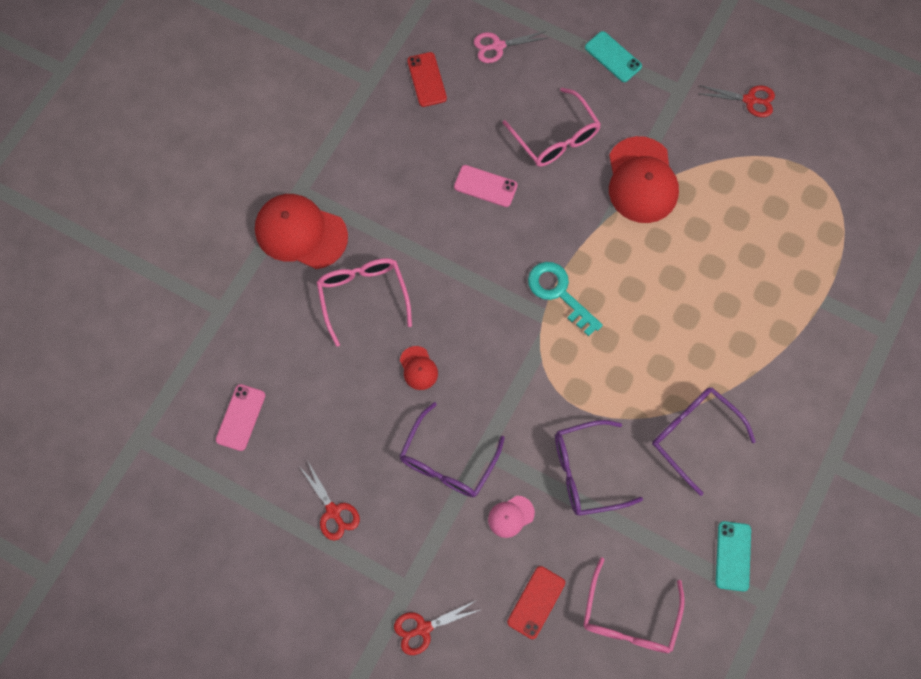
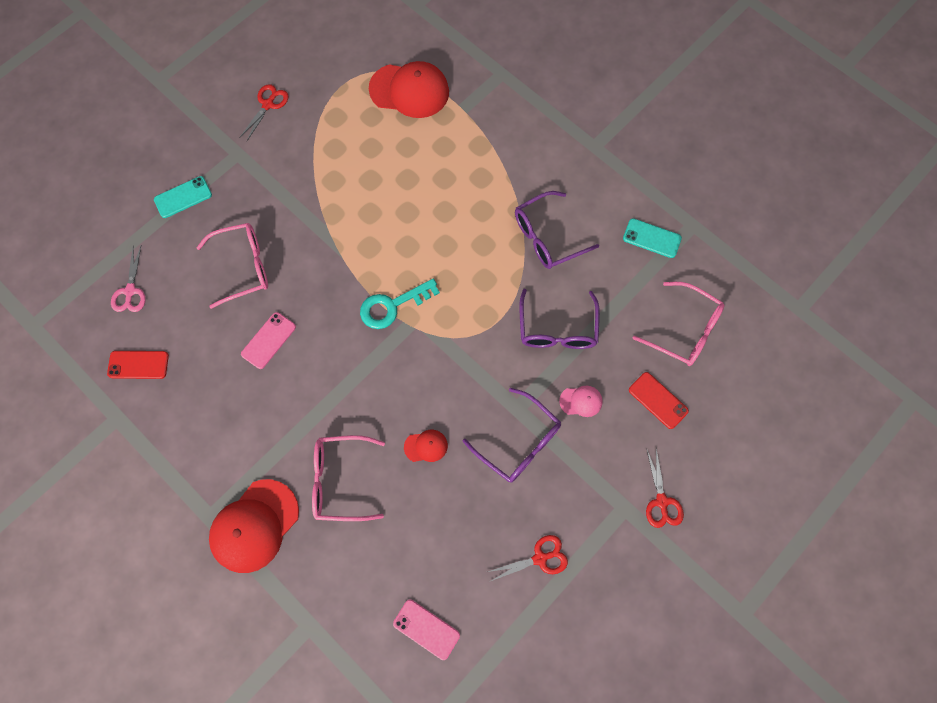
camera: 75 degrees left, 0 degrees up
(511, 516) = (581, 401): pink cap -> pink cap turned 75 degrees counterclockwise
(641, 180) = (311, 209): red cap -> red cap (409, 90)

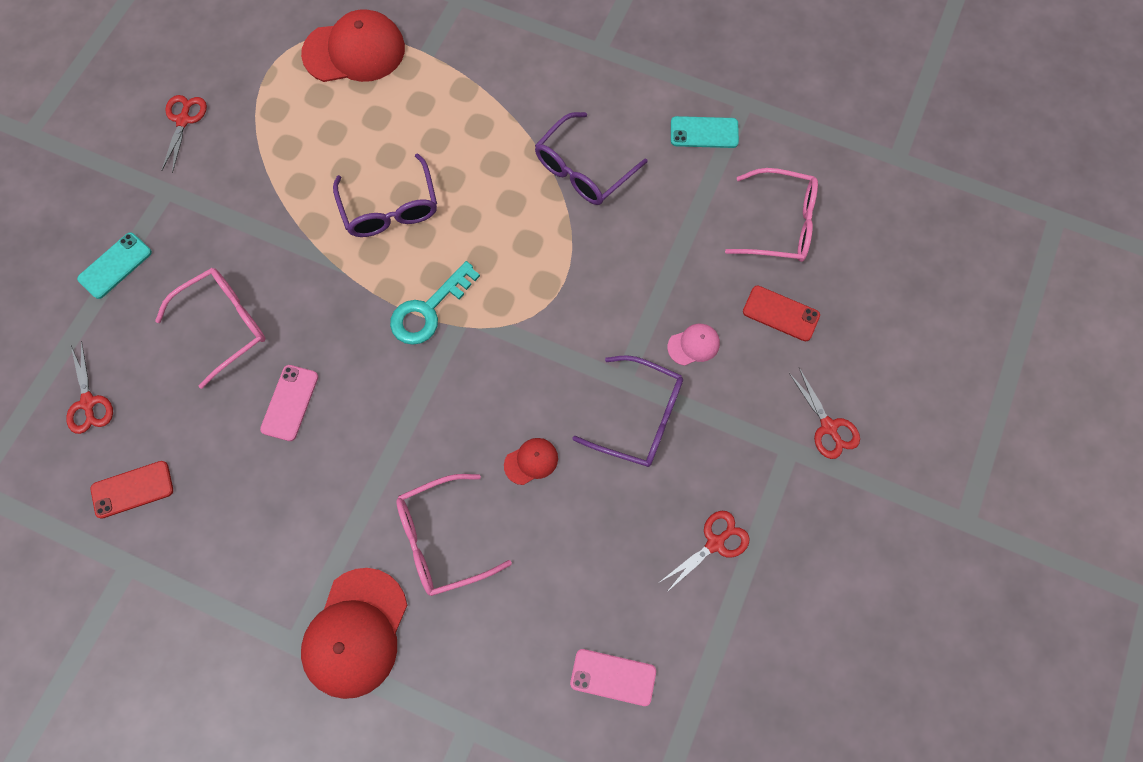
camera: 20 degrees left, 0 degrees up
(130, 291) = (88, 402): pink scissors -> red scissors
(557, 329) = (635, 272): purple glasses -> purple glasses (390, 208)

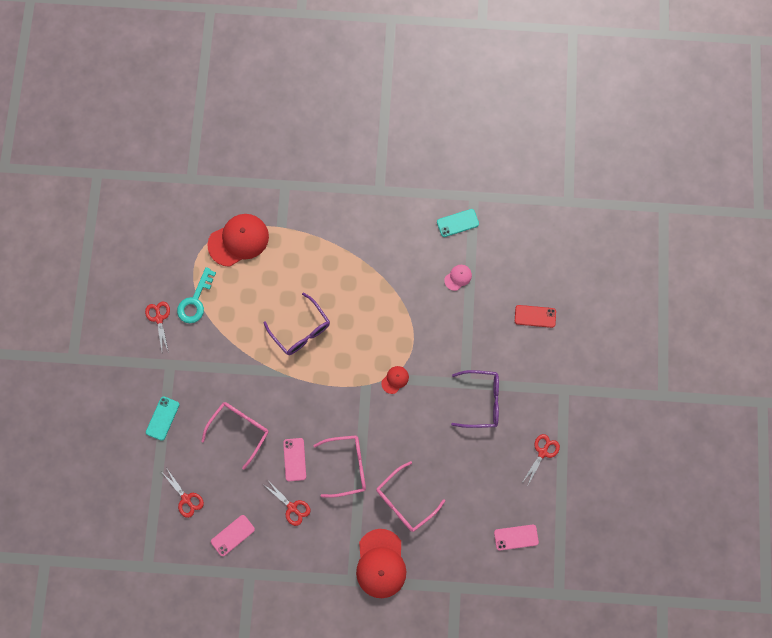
camera: 20 degrees left, 5 degrees up
(132, 489) = (233, 535): red phone -> pink phone
(428, 310) = (347, 382): turquoise key -> turquoise key (195, 301)
(531, 461) = (434, 444): red cap -> red cap (395, 379)
(583, 170) = (399, 269): purple glasses -> none
(693, 345) = (495, 350): pink cap -> pink cap (458, 277)
(781, 224) = (518, 264): pink glasses -> pink glasses (347, 466)
(828, 427) = (579, 370): red scissors -> red scissors (292, 507)

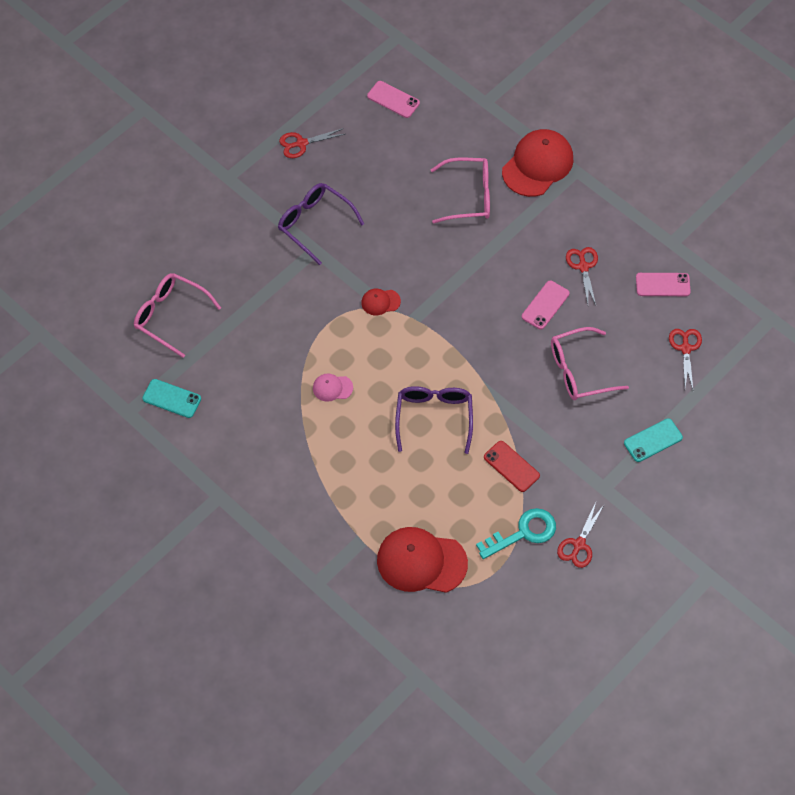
camera: 140 degrees left, 15 degrees down
(347, 466) = (497, 263): pink glasses -> pink glasses (170, 316)
(458, 277) = (225, 346): pink cap -> pink cap (332, 388)
(535, 316) = (187, 256): red phone -> red phone (511, 466)

